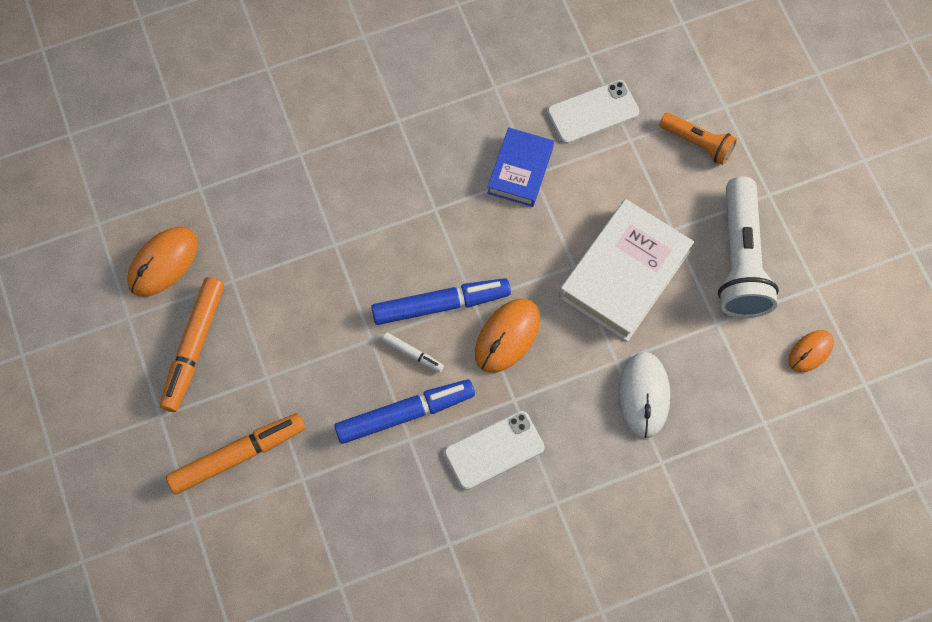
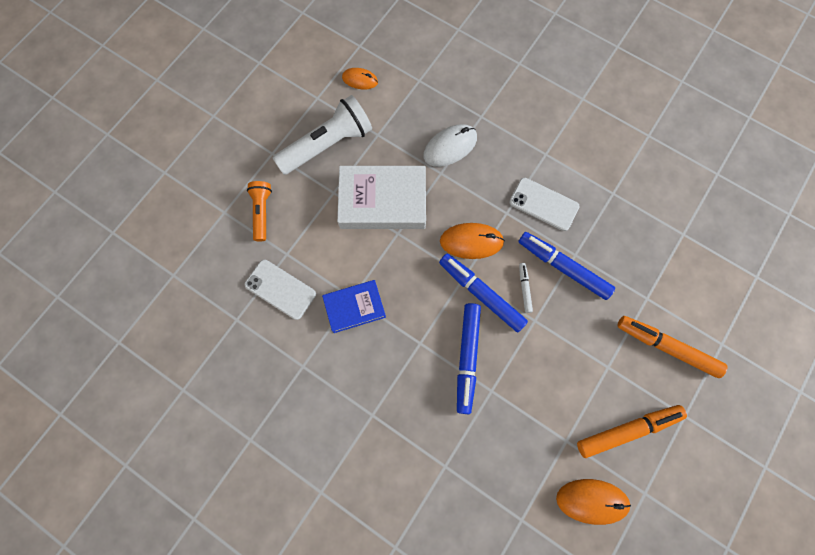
camera: 125 degrees left, 5 degrees up
(385, 244) = (467, 357): none -> blue marker

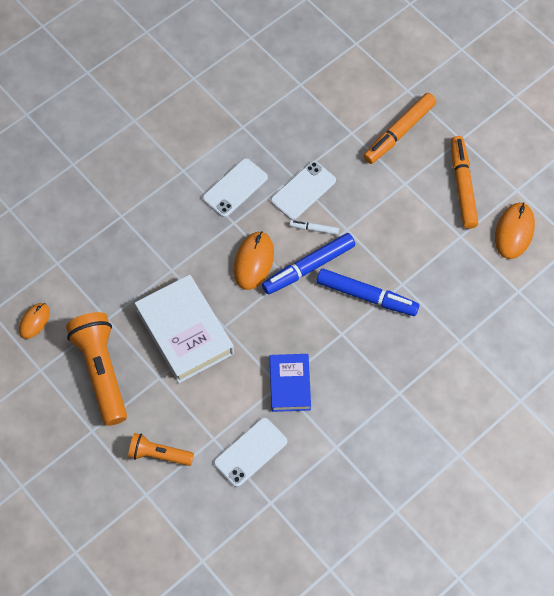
camera: 75 degrees left, 10 degrees down
(327, 145) = (101, 371): white flashlight -> orange flashlight
(383, 201) = (185, 332): white book -> white book turned 45 degrees counterclockwise
(450, 147) = (145, 254): white mouse -> none
(563, 267) = (303, 190): blue marker -> white phone

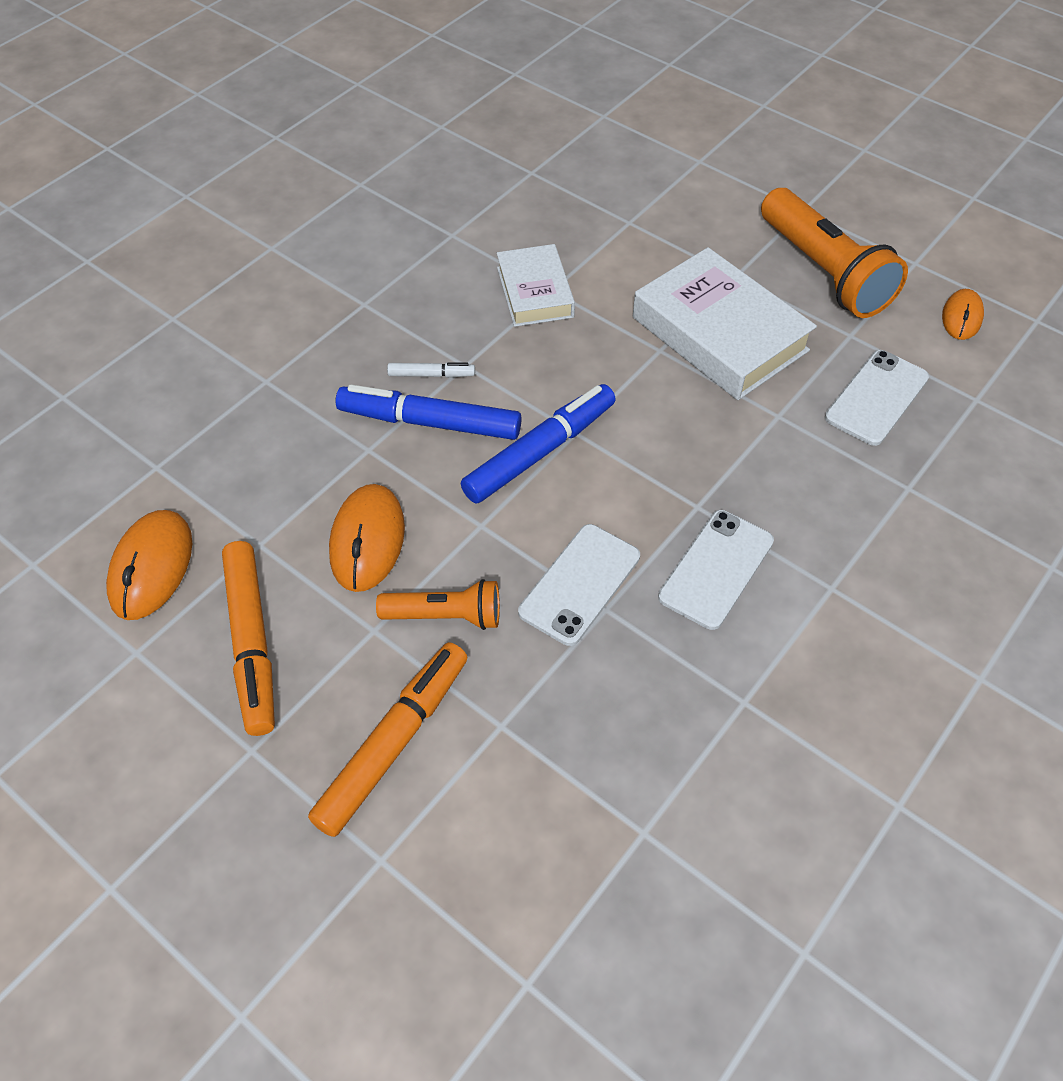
camera: 170 degrees right, 10 degrees down
(159, 454) = (698, 198): orange flashlight -> orange flashlight (445, 616)
(250, 452) = (572, 214): white phone -> white phone (876, 398)
(253, 261) = (640, 447): orange mouse -> orange mouse (367, 540)
(289, 384) = (535, 292): blue book -> white book
(314, 229) = (543, 516): white marker -> white marker (431, 375)

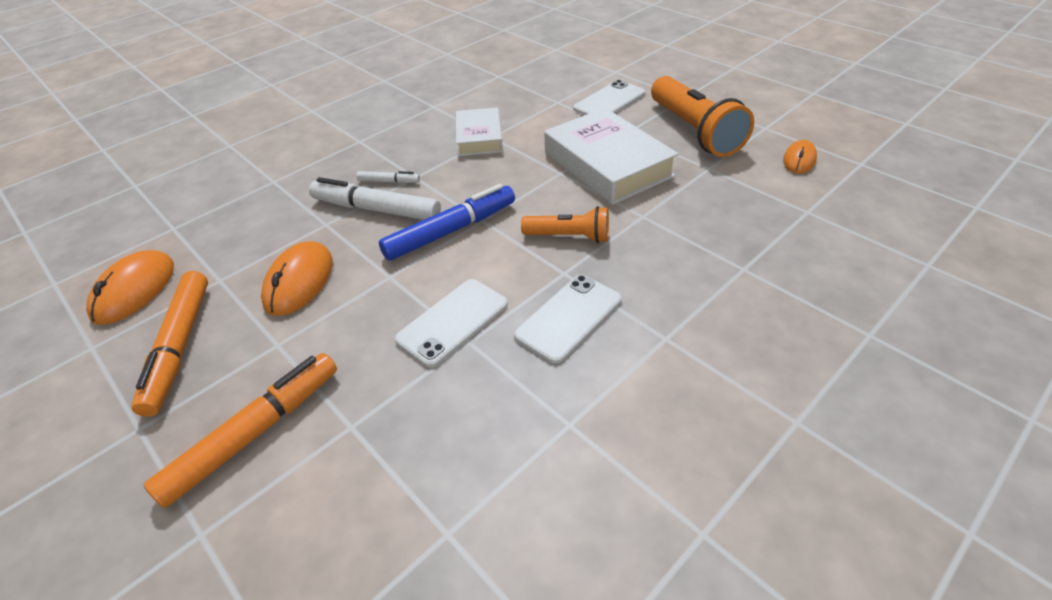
camera: 10 degrees right, 10 degrees down
(430, 423) = (377, 209): blue marker -> white marker
(445, 616) = (337, 338): orange flashlight -> orange flashlight (569, 237)
(876, 398) = (724, 207): white phone -> white phone (609, 101)

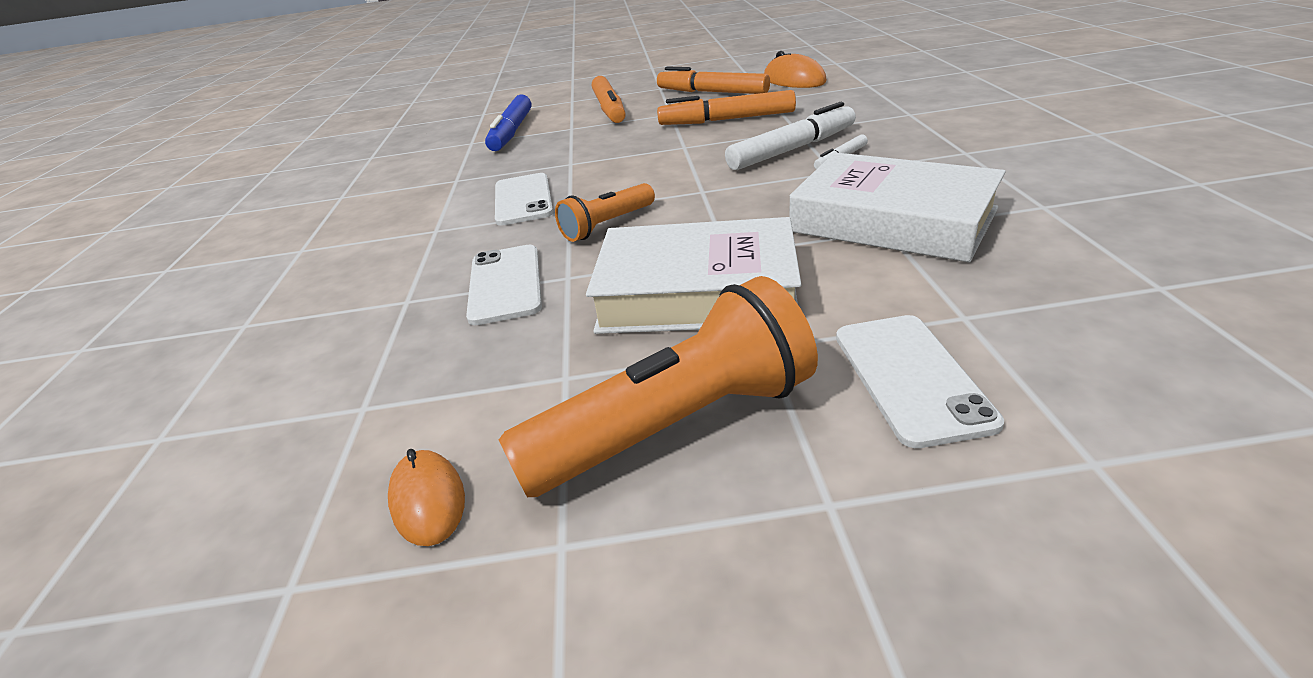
camera: 130 degrees right, 10 degrees down
(299, 282) = (727, 120): orange mouse -> orange marker
(450, 231) = (707, 175): blue marker -> blue marker (512, 132)
(453, 322) = (596, 161): white phone -> white phone (505, 284)
(479, 137) = (892, 220): white book -> white book, size x1.65
(694, 131) = (676, 426): orange flashlight -> orange flashlight turned 135 degrees clockwise

